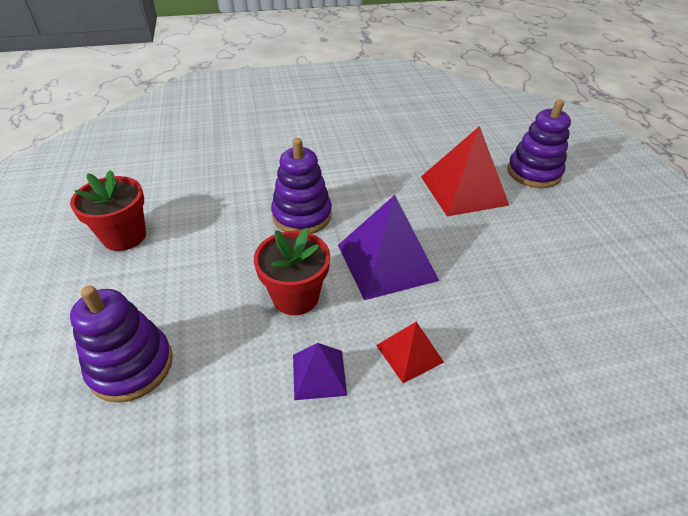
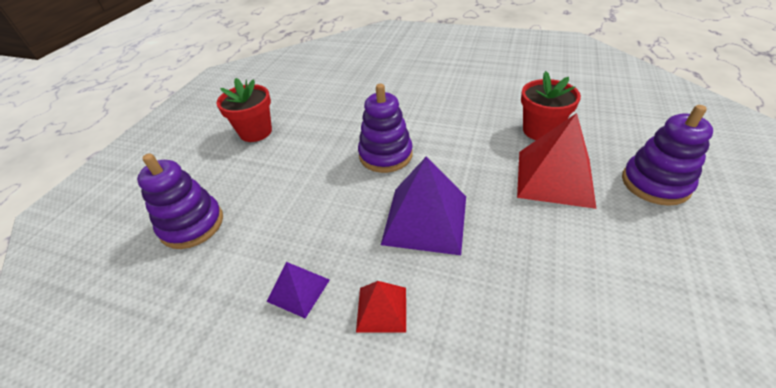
camera: 35 degrees right, 0 degrees up
(295, 297) = (330, 220): red flower pot -> red flower pot (540, 130)

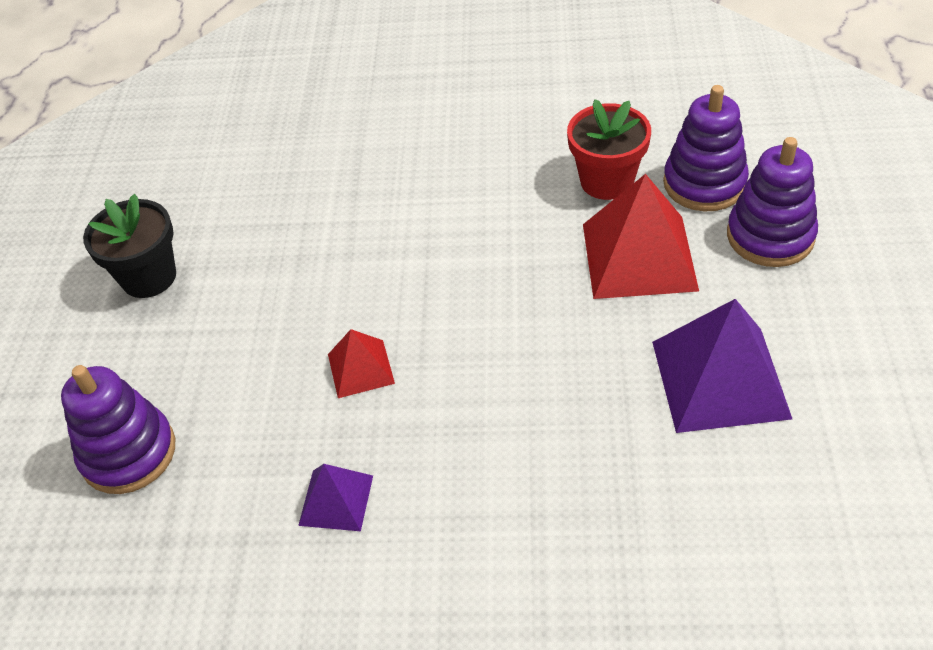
camera: 15 degrees left, 5 degrees up
(255, 132) = (149, 277): red flower pot -> black flower pot
(381, 309) = (455, 493): red pyramid -> red pyramid (360, 368)
(385, 155) = (384, 273): purple stacking toy -> purple stacking toy (704, 183)
(425, 219) = (475, 361): purple pyramid -> purple pyramid (719, 379)

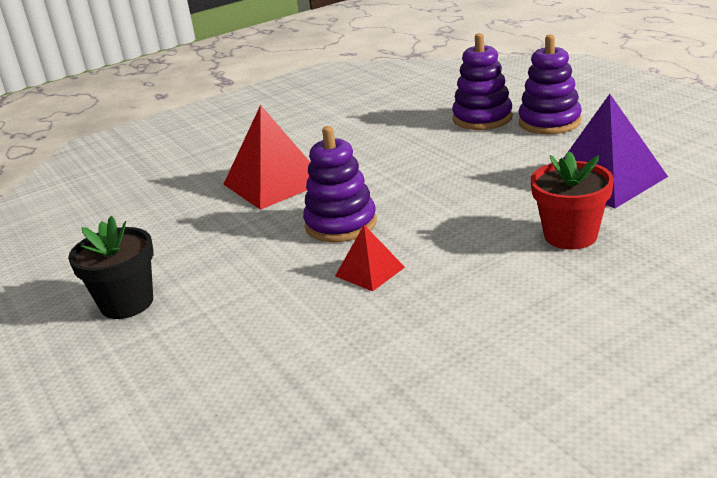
camera: 35 degrees left, 20 degrees down
(128, 453) = (234, 395): purple stacking toy -> purple stacking toy (341, 224)
(336, 500) = (441, 335): purple pyramid -> none
(607, 181) = (422, 137): red flower pot -> red flower pot (570, 235)
(638, 256) = (486, 156): red pyramid -> red pyramid (274, 183)

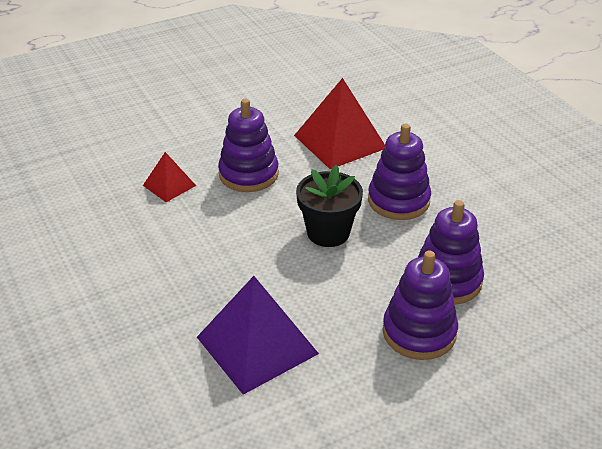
camera: 90 degrees right, 10 degrees up
(127, 303) = (188, 88): black flower pot -> black flower pot (328, 232)
(376, 145) = (398, 200): none -> purple stacking toy
(570, 235) = (163, 297): red flower pot -> none

